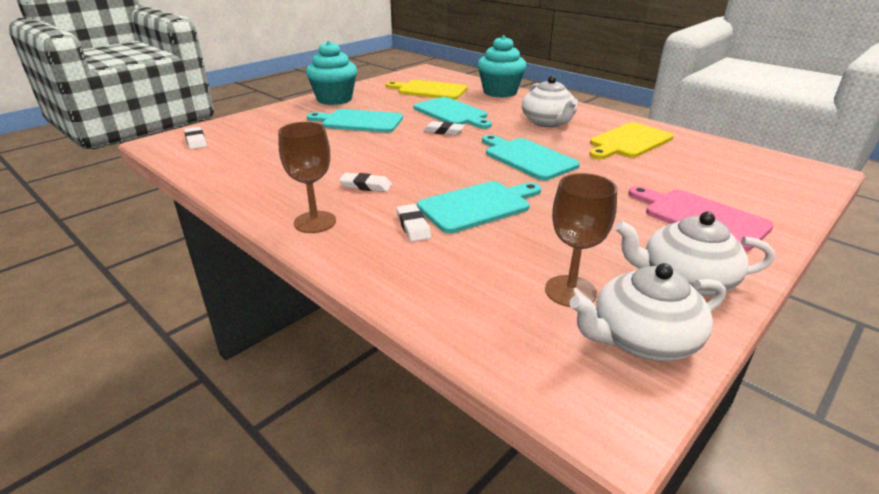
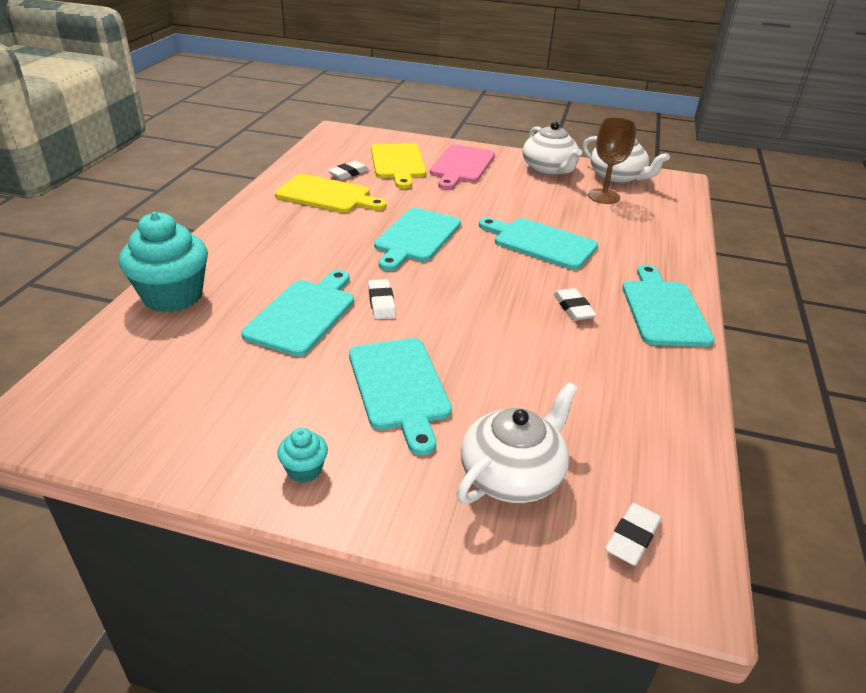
camera: 120 degrees left, 5 degrees up
(315, 222) = (663, 310): brown goblet -> turquoise cutting board
(334, 99) = (304, 470): turquoise cupcake -> turquoise cupcake, size x0.45
(413, 226) = (606, 262): white eraser -> white eraser (348, 173)
(429, 90) = (189, 368): yellow cutting board -> yellow cutting board (398, 163)
(548, 122) = (295, 241): white teapot -> white teapot (513, 474)

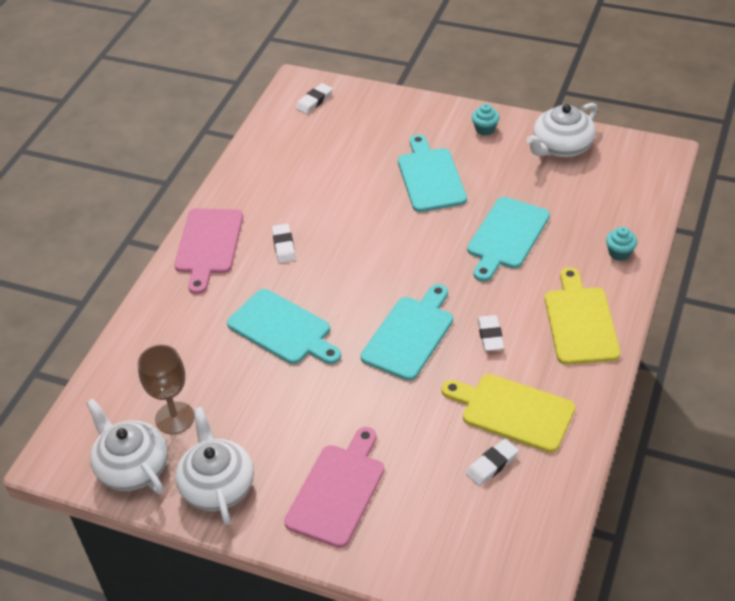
camera: 170 degrees left, 10 degrees up
(173, 296) = (619, 253): turquoise cupcake -> turquoise cupcake, size x0.45
(381, 302) = (444, 249): white eraser -> white eraser (490, 335)
(398, 163) = (425, 495): yellow cutting board -> yellow cutting board (580, 322)
(513, 474) = (367, 128): white teapot -> white teapot (561, 147)
(663, 310) = (209, 245): turquoise cutting board -> pink cutting board

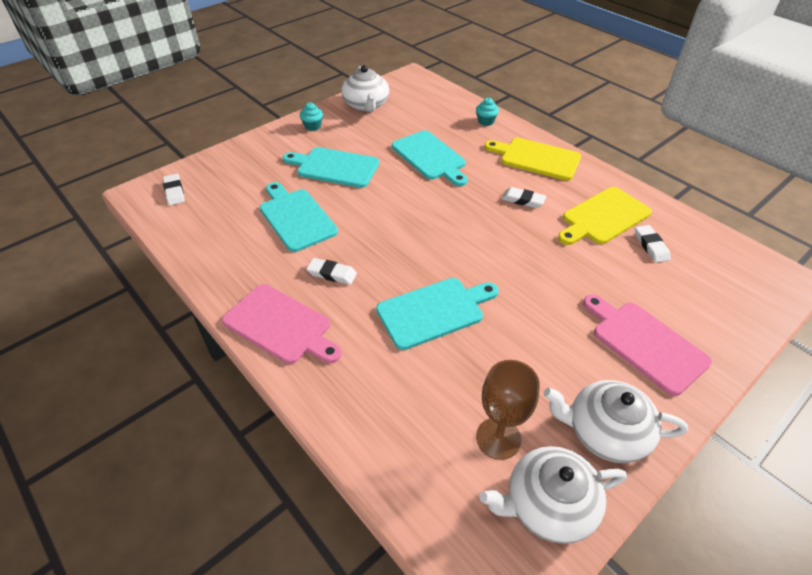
camera: 65 degrees left, 0 degrees up
(409, 335) = (494, 238): turquoise cutting board -> turquoise cutting board (296, 217)

